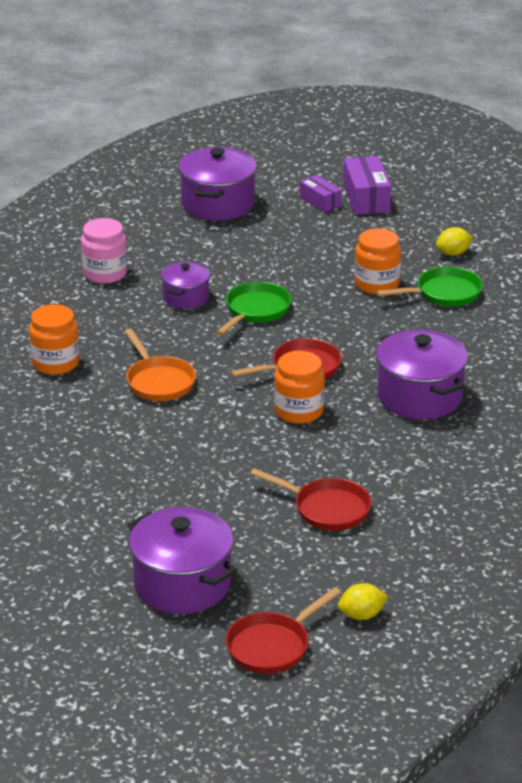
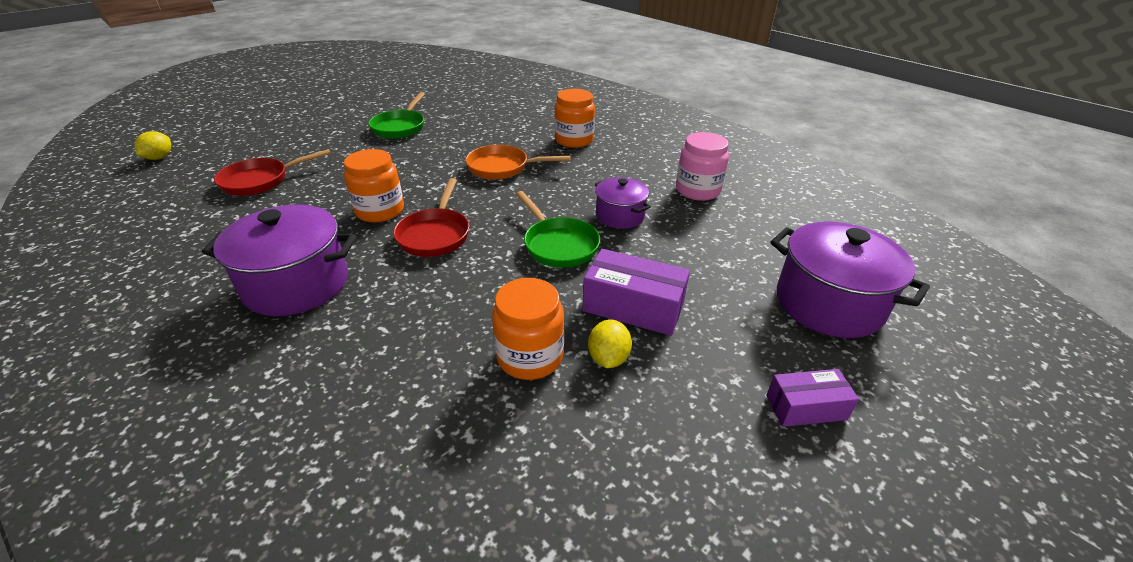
camera: 120 degrees right, 5 degrees up
(182, 584) = (294, 120): purple pot -> none
(272, 646) = (202, 127): red pan -> none
(366, 198) = (801, 476): purple box -> purple box (633, 307)
(443, 293) = (445, 414): green pan -> green pan (400, 127)
(453, 253) = (541, 498): yellow lemon -> yellow lemon (608, 358)

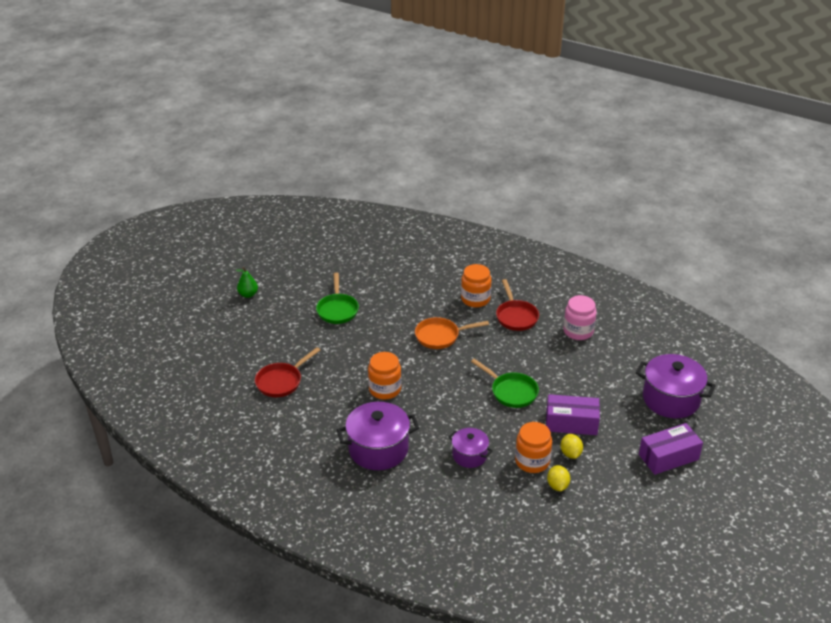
camera: 15 degrees left, 0 degrees up
(159, 158) = (184, 376): yellow lemon -> yellow lemon (557, 486)
(318, 103) = (248, 294): none -> green pear
(435, 234) = (433, 400): red pan -> red pan (516, 316)
(620, 216) = (538, 362): purple pot -> purple pot (469, 455)
(805, 407) = (668, 457): purple box -> purple box, size x1.61

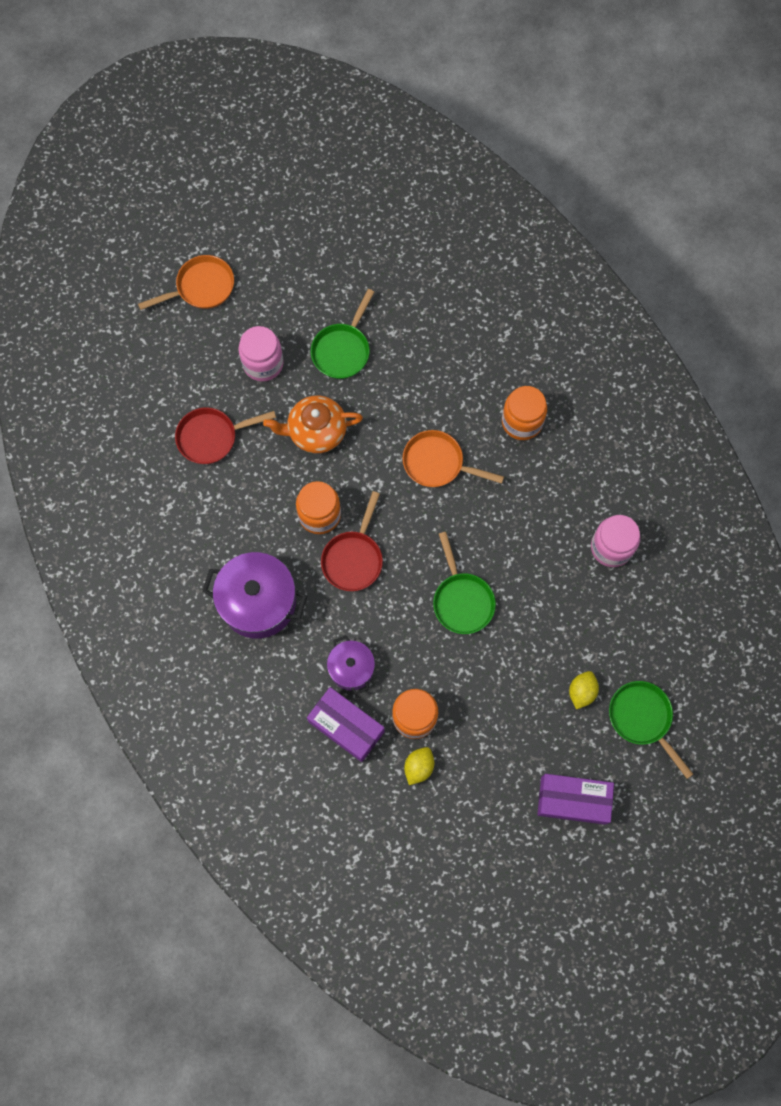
camera: 30 degrees right, 35 degrees up
(221, 316) = (201, 287): none -> orange pan
(248, 294) = (252, 265): green pear -> none
(290, 334) = (263, 363): none -> pink jar
(350, 352) = (316, 431): none -> orange teapot
(516, 316) = (552, 479): red pan -> red pan (354, 558)
(570, 453) = (465, 731): yellow lemon -> yellow lemon (581, 692)
(571, 423) = (498, 687): purple box -> purple box (346, 727)
(671, 399) = (642, 719): purple pot -> green pan

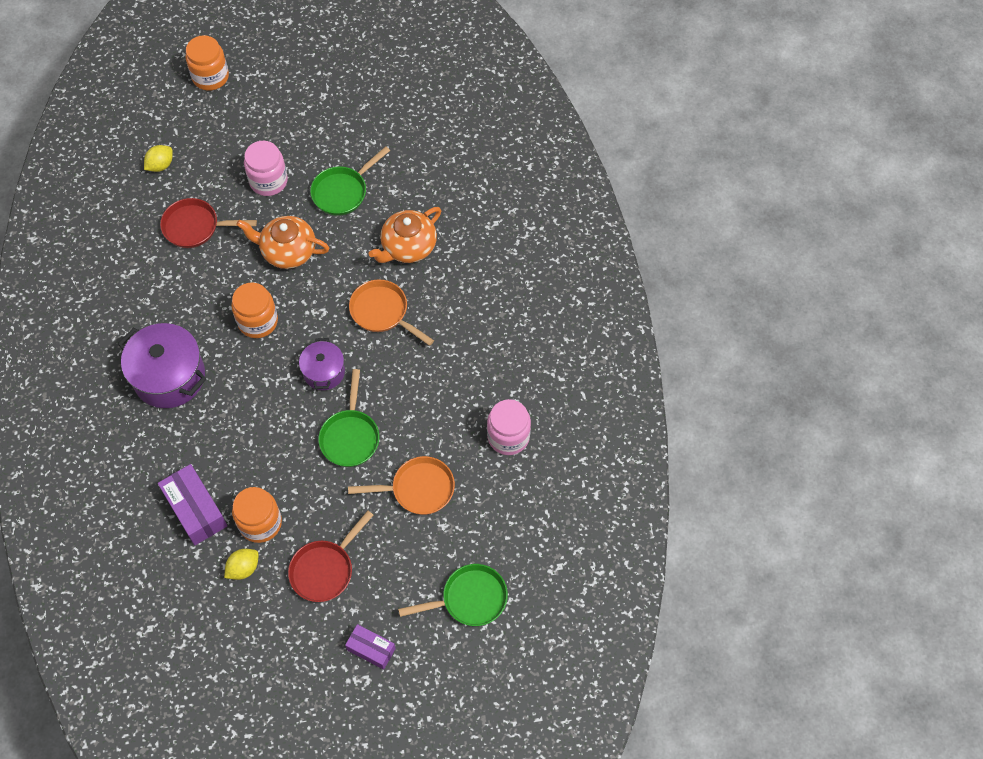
camera: 20 degrees right, 10 degrees down
(201, 287) = (245, 104): orange pan -> orange pan (418, 489)
(351, 668) = (224, 461): purple pot -> purple pot (324, 372)
(354, 558) = (270, 368): red pan -> red pan (325, 569)
(432, 387) = (408, 247): none -> orange teapot
(522, 422) = (475, 302): orange jar -> orange jar (210, 77)
(573, 800) = (371, 649): purple box -> purple box, size x0.62
(581, 692) = (423, 555): yellow lemon -> yellow lemon (160, 165)
(642, 719) = (469, 599): green pan -> green pan turned 90 degrees clockwise

